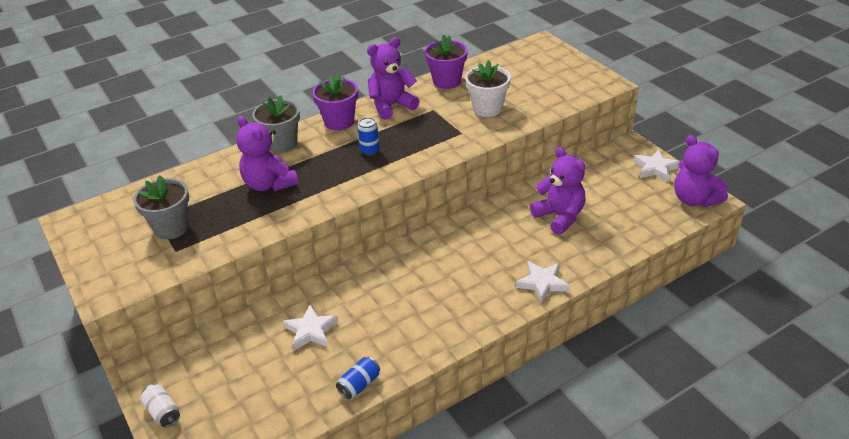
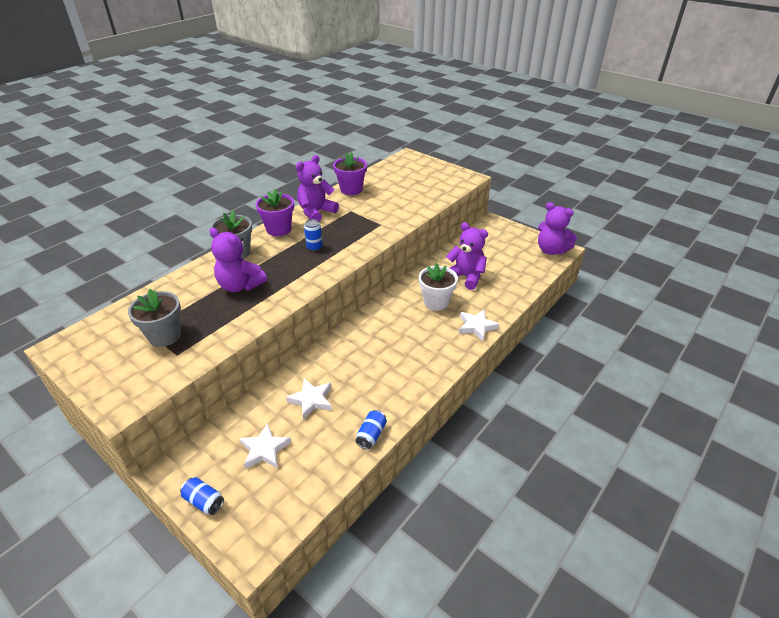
camera: 20 degrees left, 0 degrees up
(163, 412) = (204, 501): white can -> blue can
(487, 108) = (392, 205): white flower pot -> white flower pot (436, 302)
(655, 168) = (515, 234): white star -> white star (264, 450)

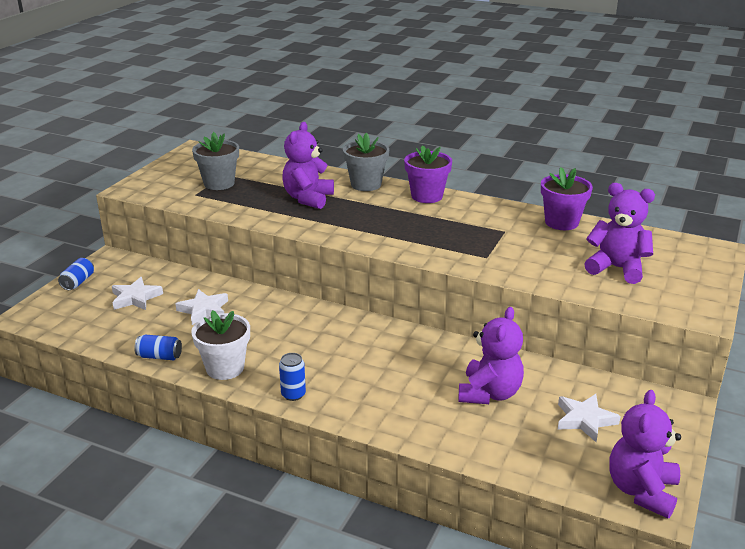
camera: 75 degrees right, 10 degrees down
(314, 247) = (402, 223): blue can -> blue can (293, 394)
(316, 212) = (482, 210): purple teddy bear -> purple teddy bear (617, 268)
(436, 302) = (412, 372): white flower pot -> white flower pot (225, 368)
(476, 326) = (373, 416): white star -> white star (585, 420)

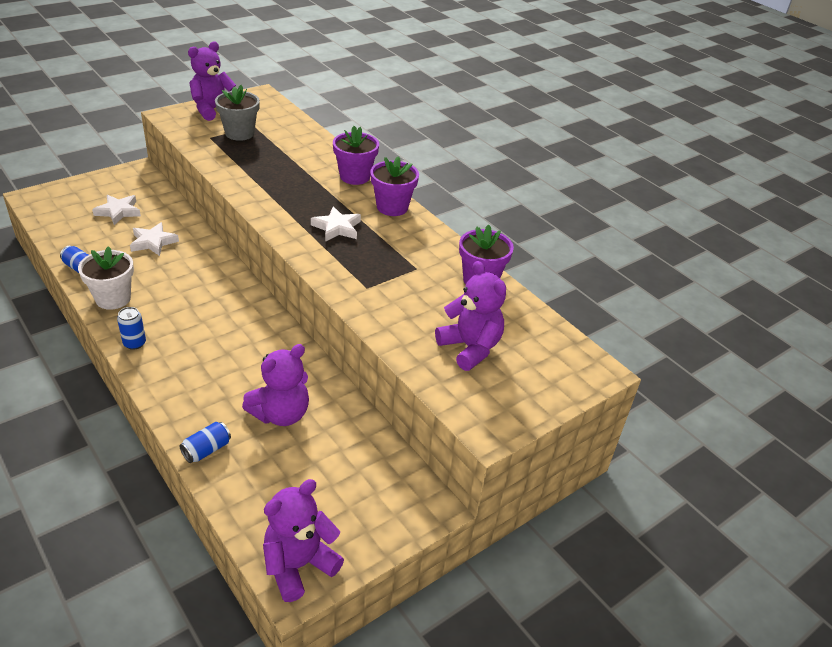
camera: 25 degrees right, 10 degrees up
(78, 282) = (95, 182): blue can -> blue can (207, 450)
(308, 198) = (290, 173): purple teddy bear -> purple teddy bear (213, 110)
(366, 184) = (355, 176): grey flower pot -> purple flower pot
(585, 420) = (330, 477): white star -> white star (337, 228)

